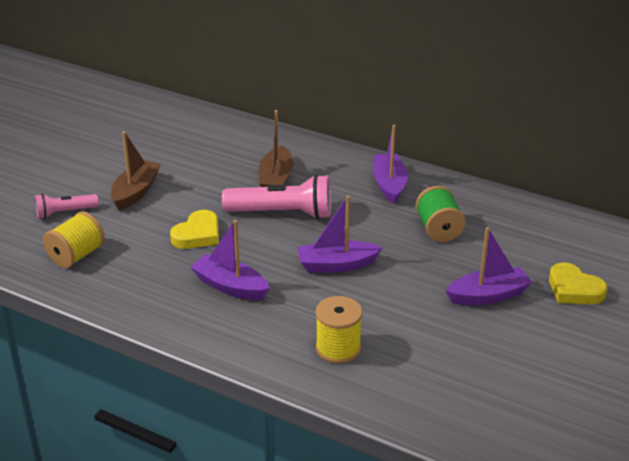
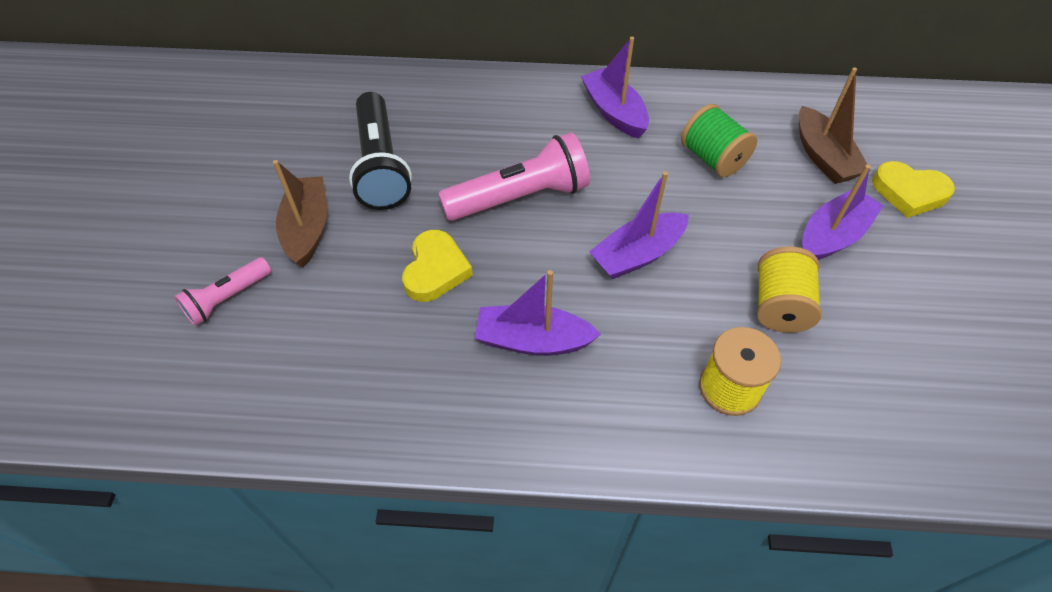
camera: 25 degrees left, 20 degrees up
(76, 255) = (290, 369): yellow spool -> yellow spool (779, 306)
(205, 172) = (380, 165): none -> black flashlight
(276, 179) = (476, 146): brown boat -> brown boat (823, 157)

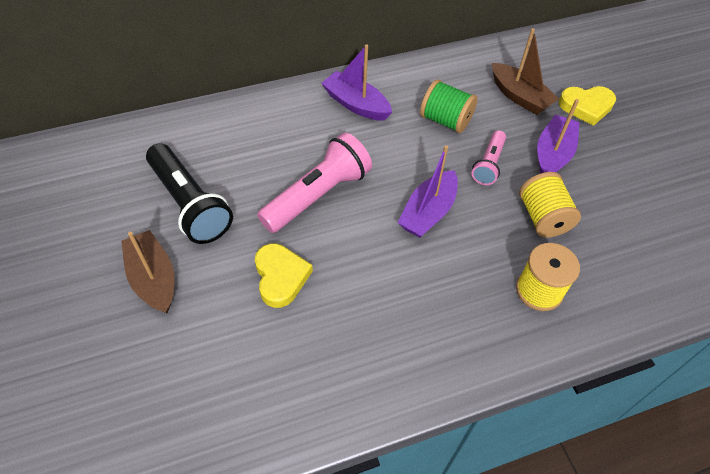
camera: 25 degrees left, 0 degrees up
(227, 298) = (113, 364): pink flashlight -> pink flashlight (488, 164)
(533, 340) = (384, 306): purple boat -> none

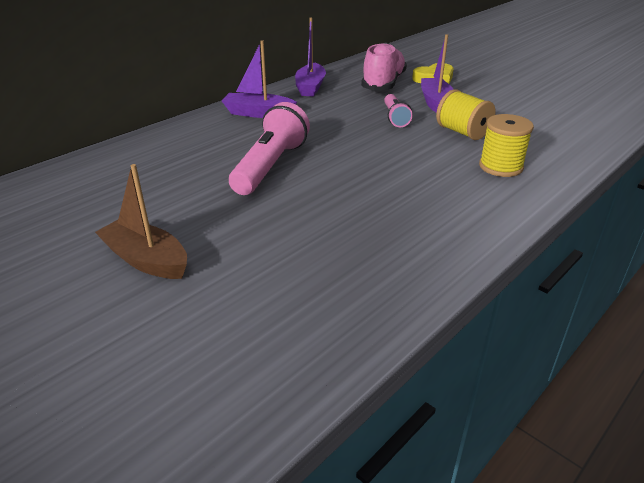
camera: 25 degrees left, 20 degrees down
(190, 204) = (147, 202): black flashlight -> none
(281, 277) = (280, 220): yellow heart -> none
(428, 212) = (374, 151): purple boat -> purple boat (310, 87)
(445, 120) = (339, 105): green spool -> none
(519, 97) = (383, 84): brown boat -> pink shoe

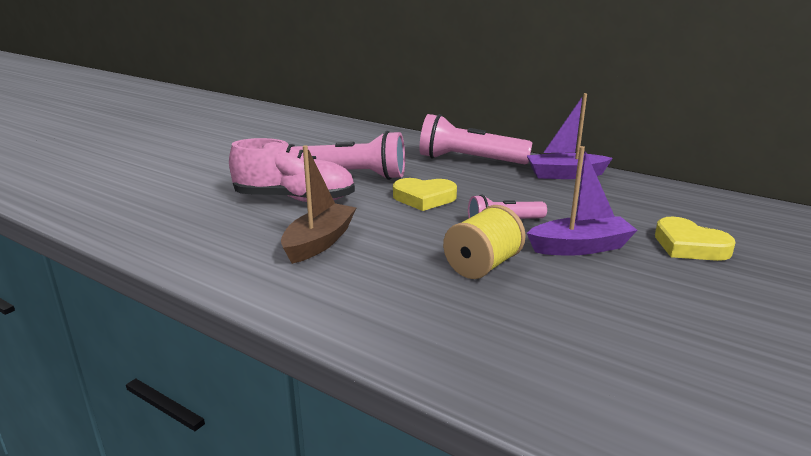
camera: 80 degrees right, 10 degrees down
(146, 260) = (209, 157): brown boat -> brown boat (319, 242)
(258, 113) = (469, 160): purple boat -> pink flashlight
(340, 139) = (424, 198): none -> yellow heart
(383, 84) = (622, 212): pink shoe -> pink shoe (294, 199)
(500, 167) = (381, 290): yellow spool -> none

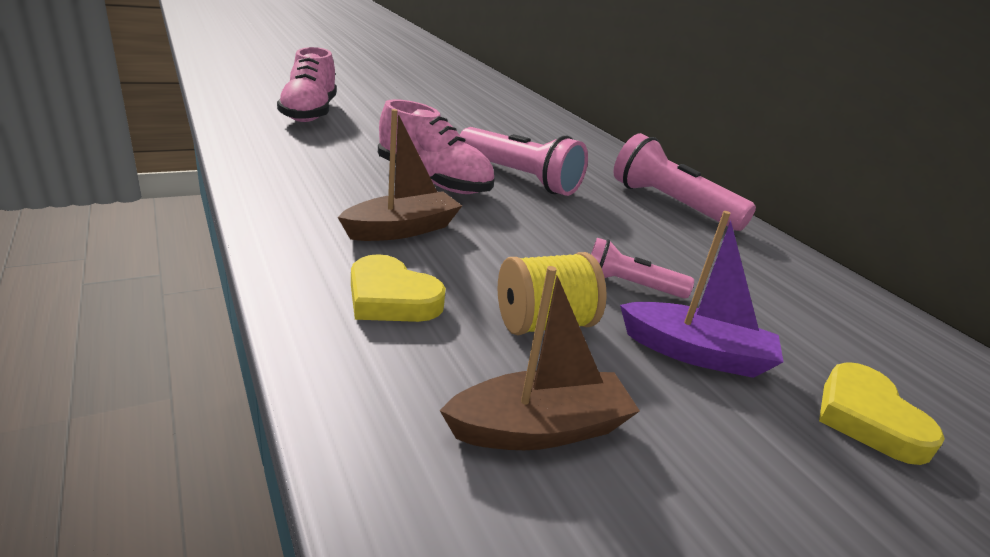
camera: 25 degrees right, 5 degrees up
(118, 178) = (309, 113): none -> pink shoe
(424, 198) = (568, 226): yellow heart -> yellow heart (391, 298)
(549, 324) = (539, 429): none -> brown boat
(565, 175) = (779, 260): purple boat -> none

